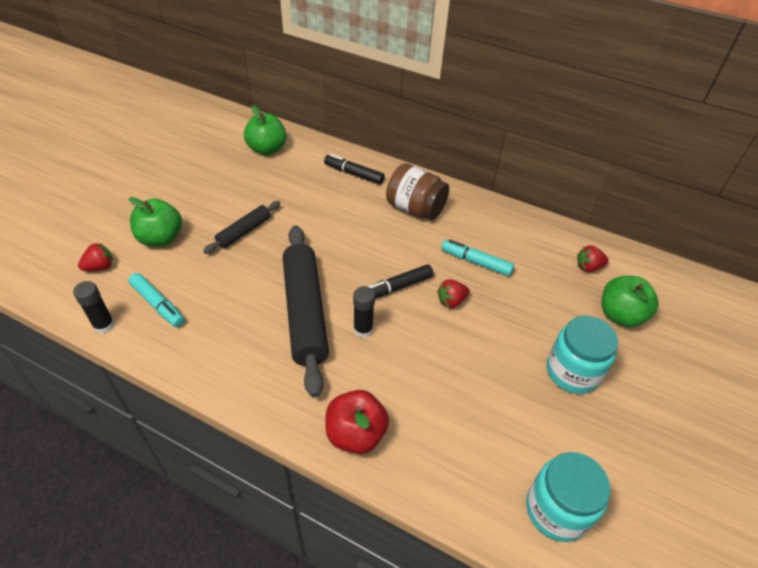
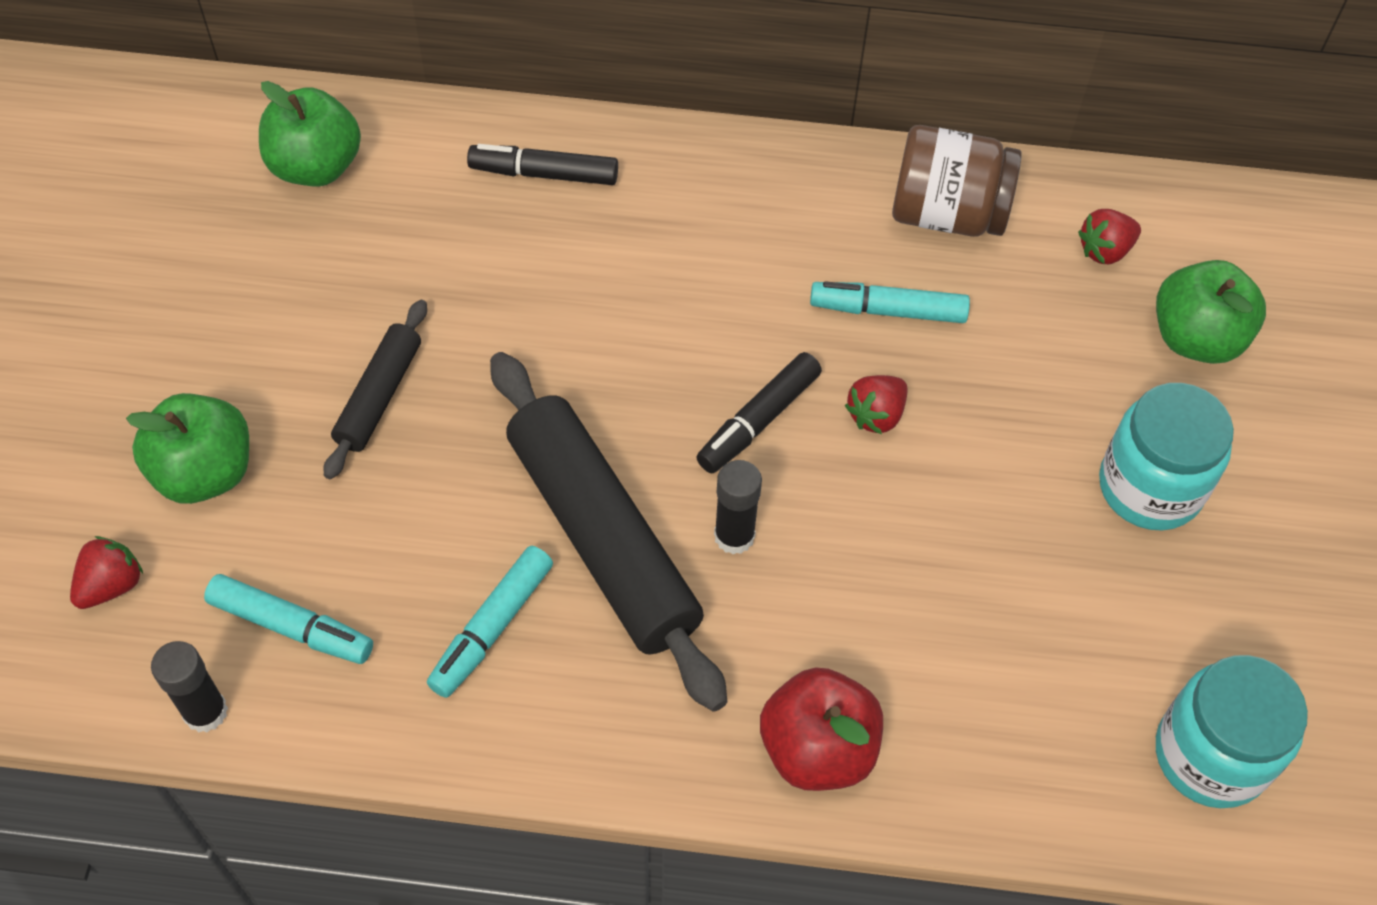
camera: 20 degrees left, 10 degrees up
(238, 332) = (491, 627): none -> turquoise marker
(415, 209) = (714, 221): brown jar -> brown jar (947, 214)

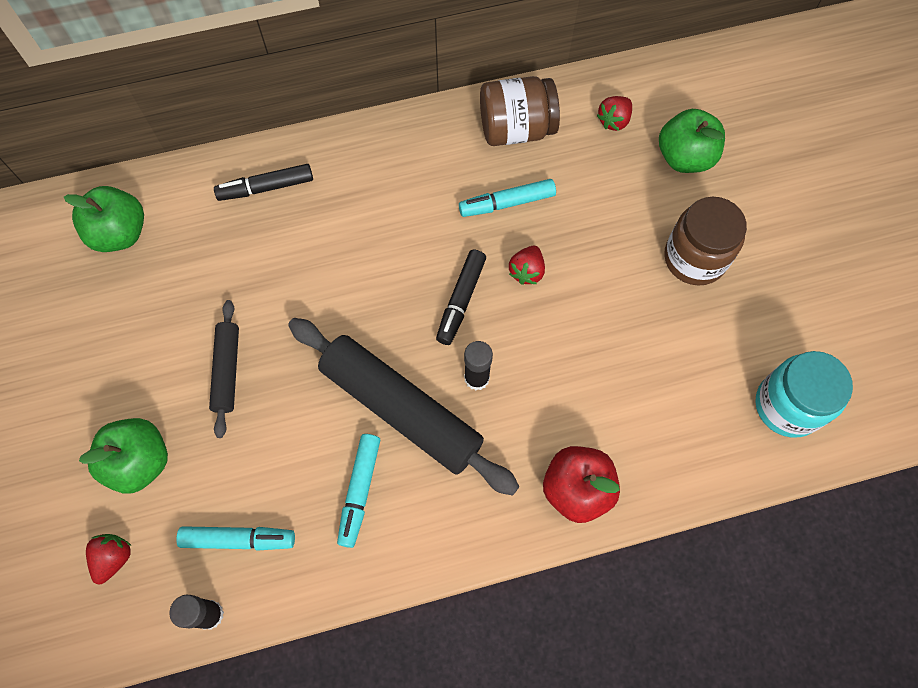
camera: 20 degrees left, 10 degrees up
(1150, 487) = (694, 258): turquoise jar -> brown jar

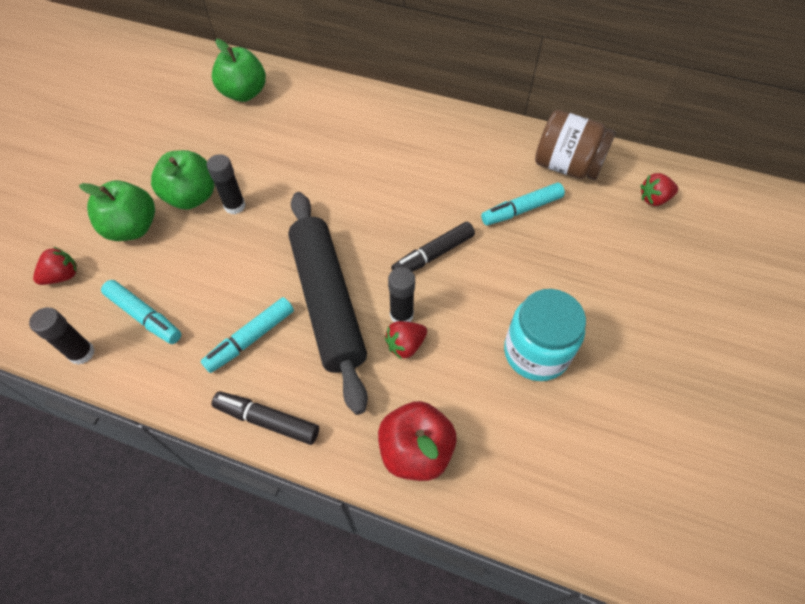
camera: 35 degrees right, 10 degrees down
(227, 370) = (235, 206): black rolling pin -> black glue stick
(266, 187) = (356, 113): black marker -> black marker (267, 420)
(507, 203) = (521, 210): turquoise marker -> turquoise marker turned 45 degrees counterclockwise
(526, 271) = (500, 264): red strawberry -> red strawberry (405, 345)
(684, 157) = (700, 255): green apple -> green apple (192, 197)
(694, 258) = (657, 334): brown jar -> none
(787, 405) = (667, 511): turquoise jar -> turquoise jar (536, 352)

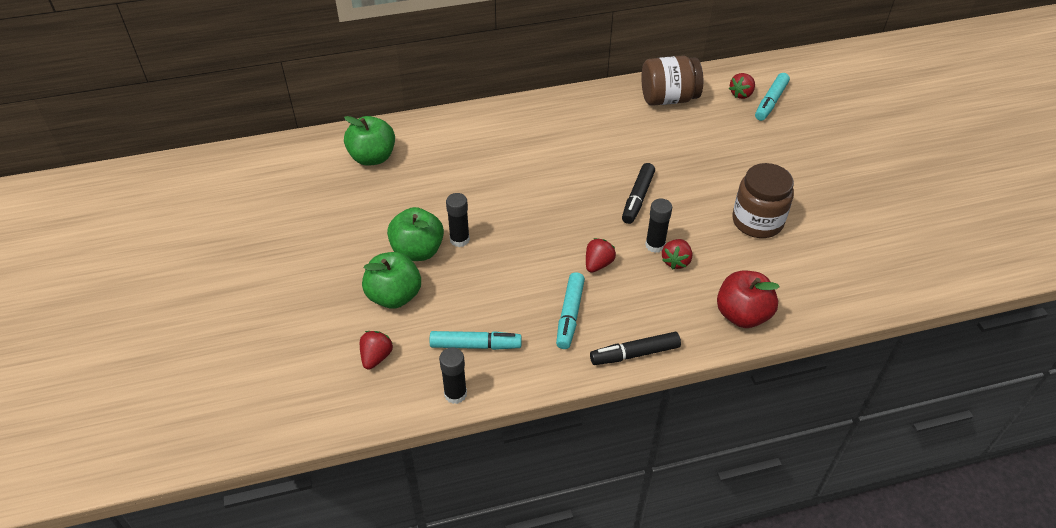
camera: 35 degrees left, 10 degrees down
(328, 302) = (598, 264): black rolling pin -> red strawberry
(521, 210) = (666, 141): turquoise marker -> turquoise marker (770, 102)
(536, 352) = (757, 221): turquoise jar -> brown jar

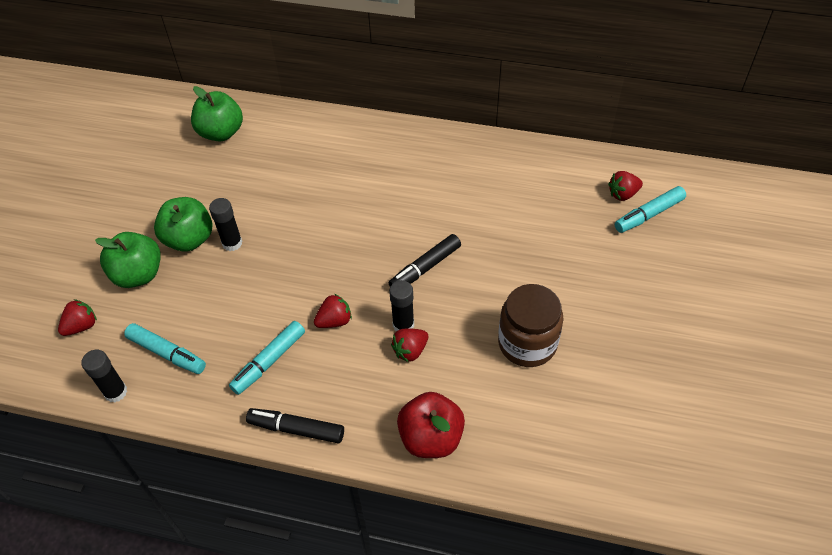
camera: 30 degrees right, 5 degrees up
(668, 98) = (540, 171): brown jar -> none

